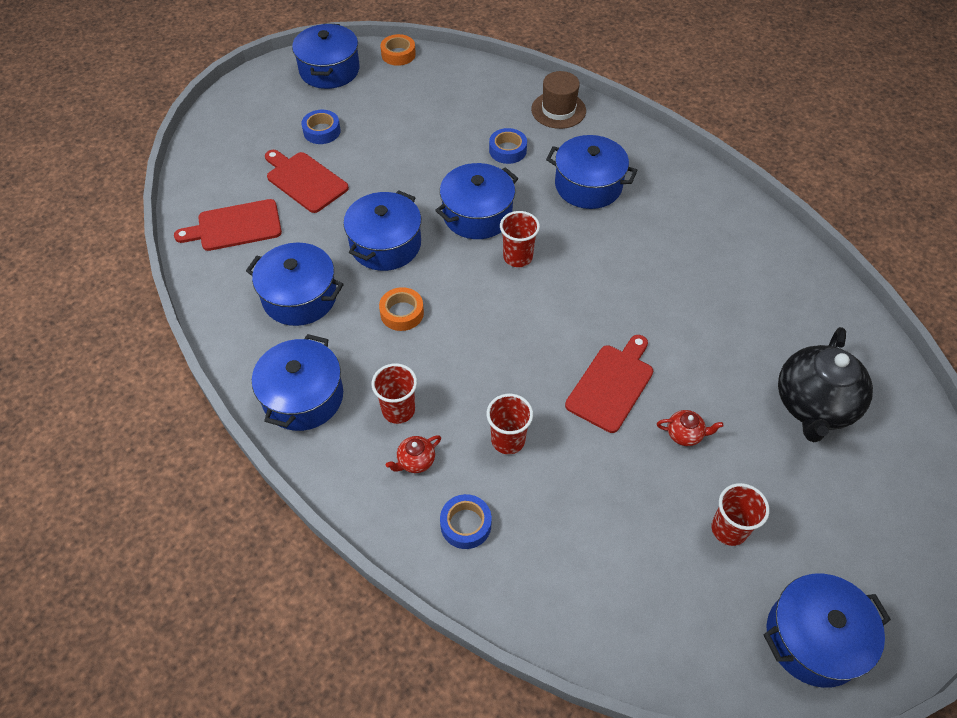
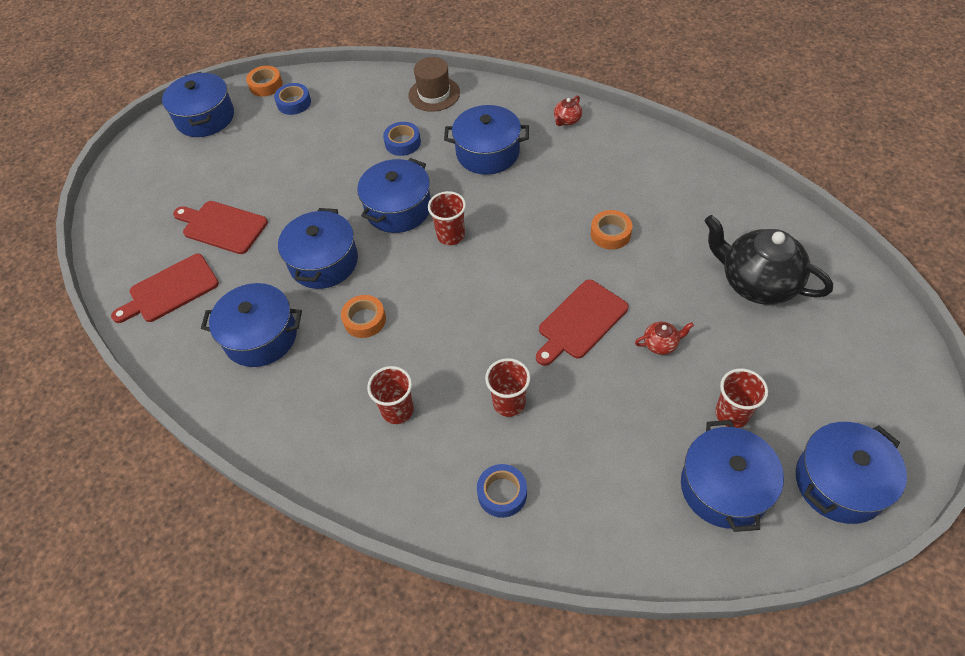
camera: 15 degrees left, 0 degrees up
(303, 397) = (301, 429): blue pot -> blue pot (724, 487)
(322, 131) = (220, 176): blue tape -> blue tape (294, 103)
(415, 461) = (432, 452): red teapot -> red teapot (567, 120)
(611, 384) = (580, 322): red cutting board -> red cutting board turned 150 degrees counterclockwise
(680, 306) = (610, 233): none -> orange tape
(813, 405) = (756, 283): black teapot -> black teapot turned 120 degrees clockwise

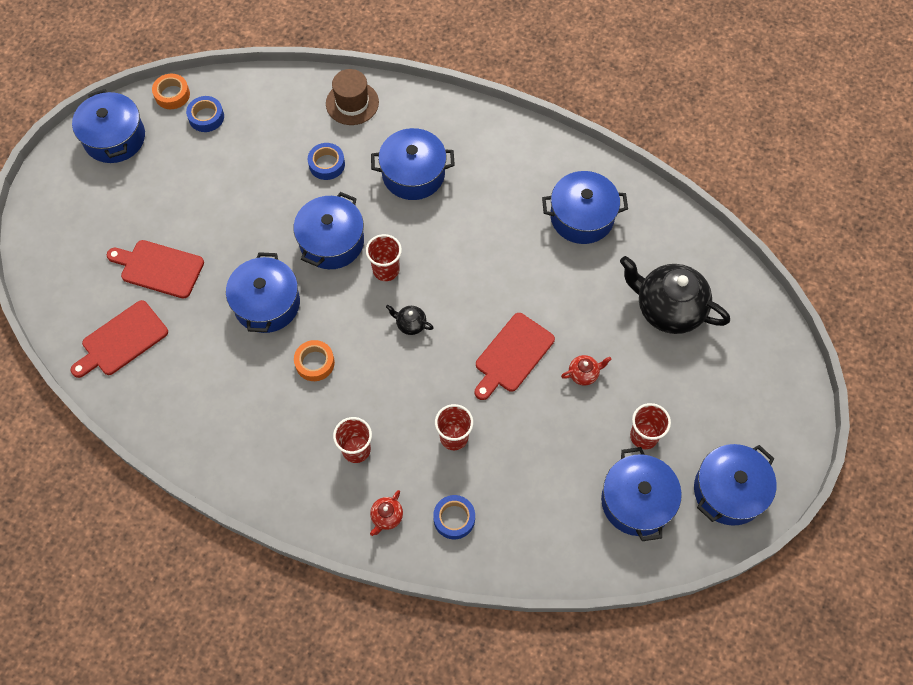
camera: 10 degrees left, 10 degrees up
(261, 336) = (219, 384): blue pot -> blue pot (582, 217)
(471, 287) = (410, 324): none -> black teapot
(567, 120) = (489, 133): red teapot -> red teapot (386, 517)
(610, 233) = (536, 262): orange tape -> none

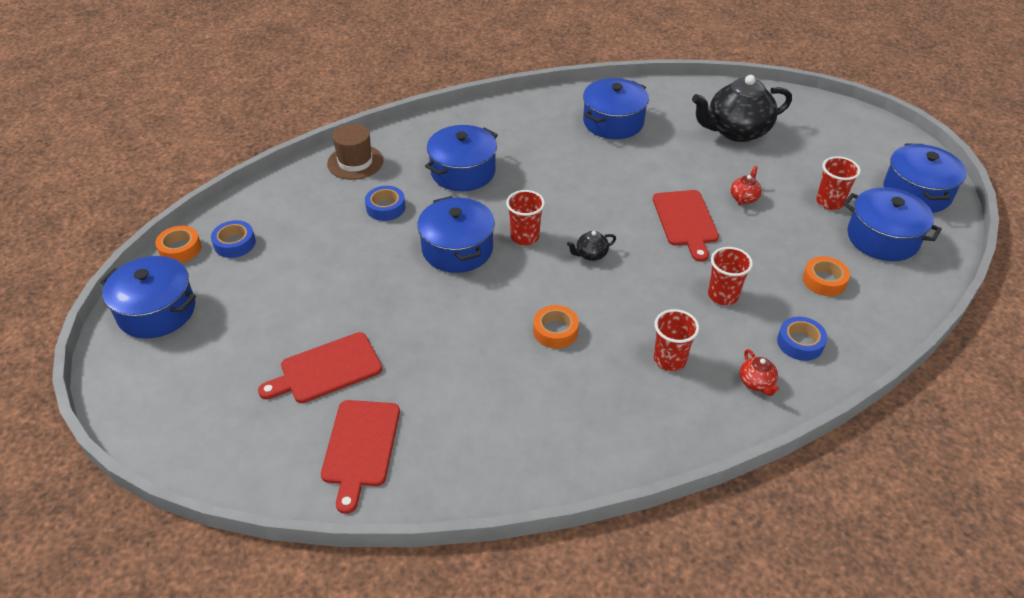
camera: 45 degrees left, 20 degrees down
(267, 304) = (460, 323): blue pot -> none
(540, 492) = (824, 281): none -> orange tape

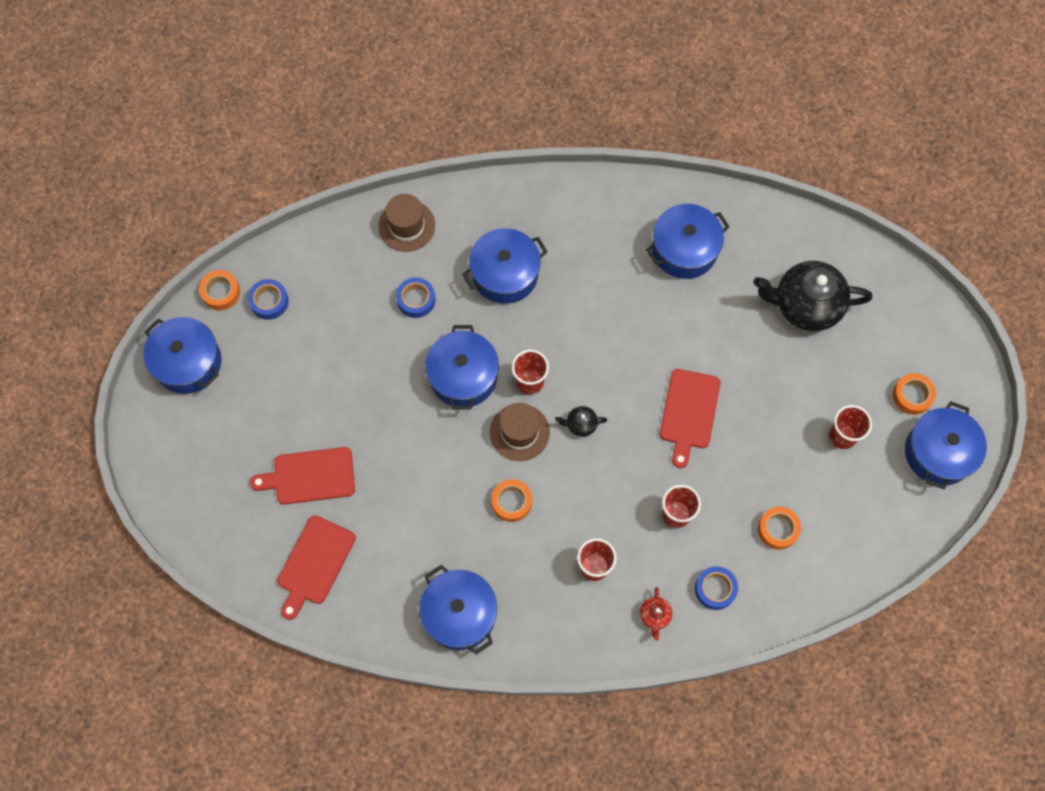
camera: 20 degrees right, 25 degrees up
(534, 275) = (519, 432): none -> brown hat
(744, 198) = (761, 401): red teapot -> none
(865, 163) = (912, 396): none -> orange tape
(882, 238) = (865, 499): blue pot -> blue pot (459, 614)

